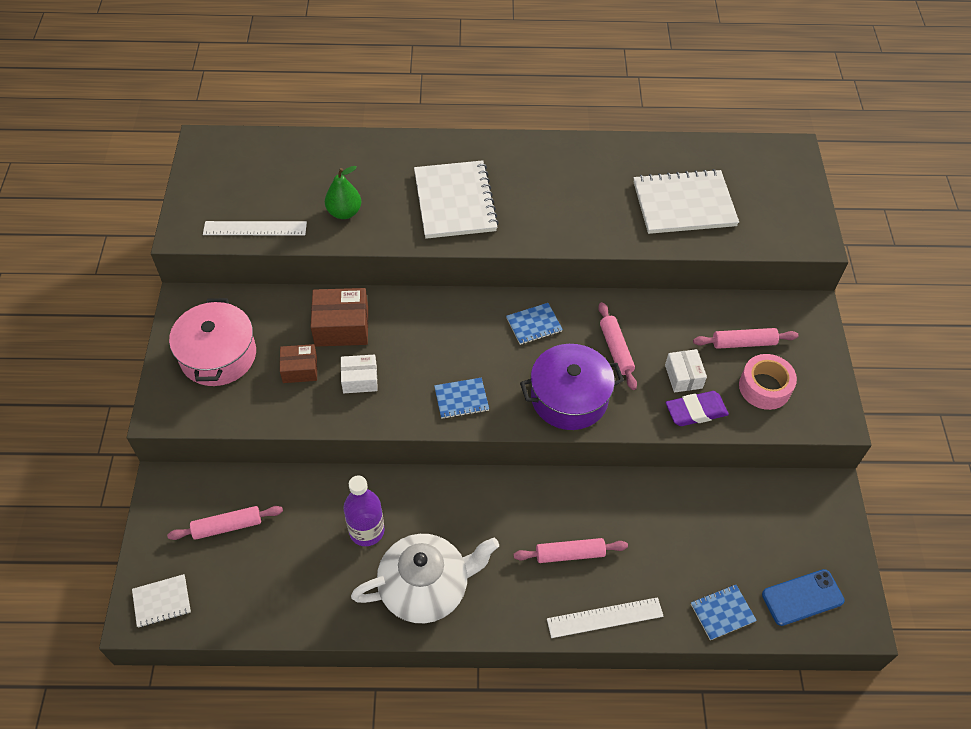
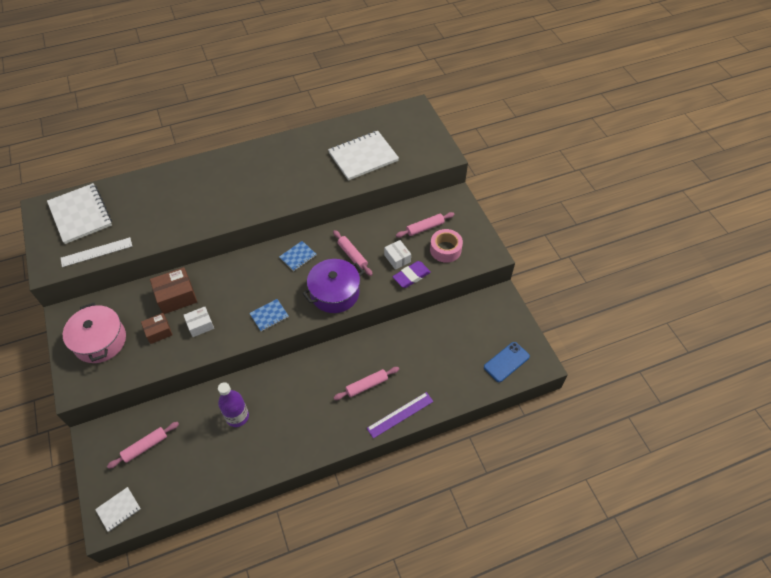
camera: 20 degrees left, 0 degrees up
(344, 212) = (153, 224): green pear -> none
(426, 588) = (287, 437): white teapot -> none
(455, 201) = (222, 196): white notebook -> white notebook (80, 214)
(605, 617) = (400, 414): white ruler -> purple ruler
(722, 613) = (465, 387): blue notebook -> none

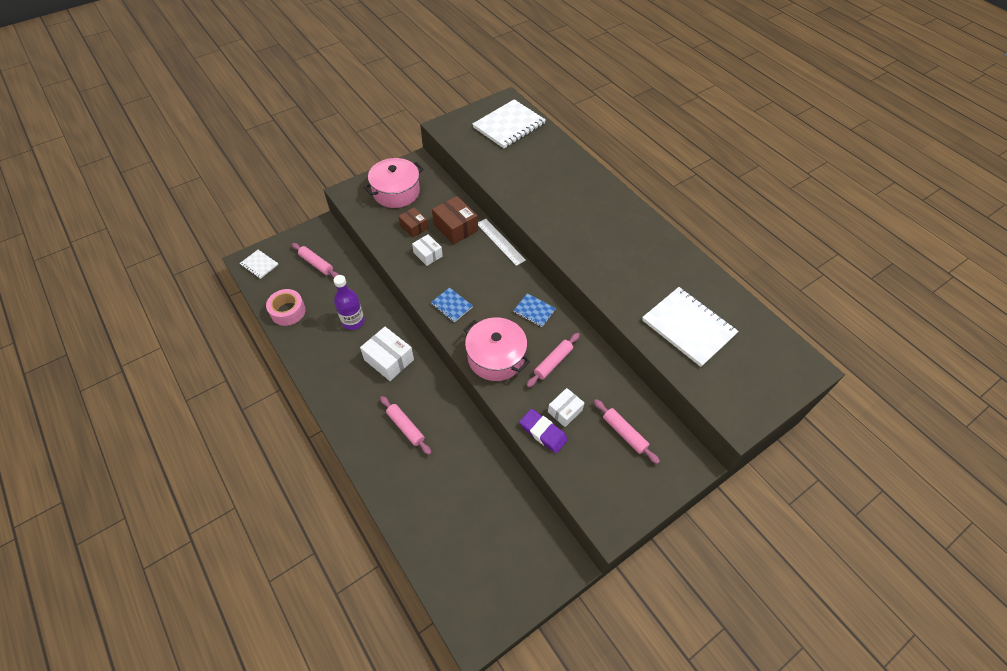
camera: 75 degrees right, 0 degrees up
(96, 252) = (470, 149): white ruler -> white ruler (500, 241)
(293, 390) = (389, 360): none -> white box
(334, 293) = (496, 357): purple pot -> pink pot
(400, 414) = (375, 469): purple ruler -> none
(445, 249) = (598, 465): pink tape -> pink tape (288, 311)
(506, 362) = (468, 586): blue phone -> none

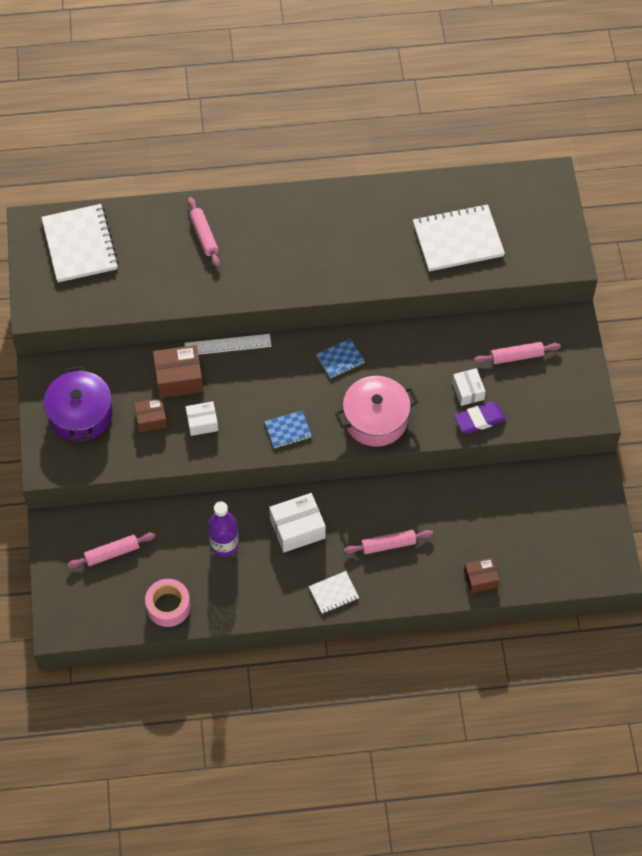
camera: 60 degrees left, 5 degrees up
(259, 265) = (73, 615): white notebook -> white notebook (333, 593)
(396, 192) = (80, 414): pink pot -> purple pot
(407, 514) = (480, 579): none -> brown box
(553, 362) = (410, 374): pink rolling pin -> pink rolling pin (204, 236)

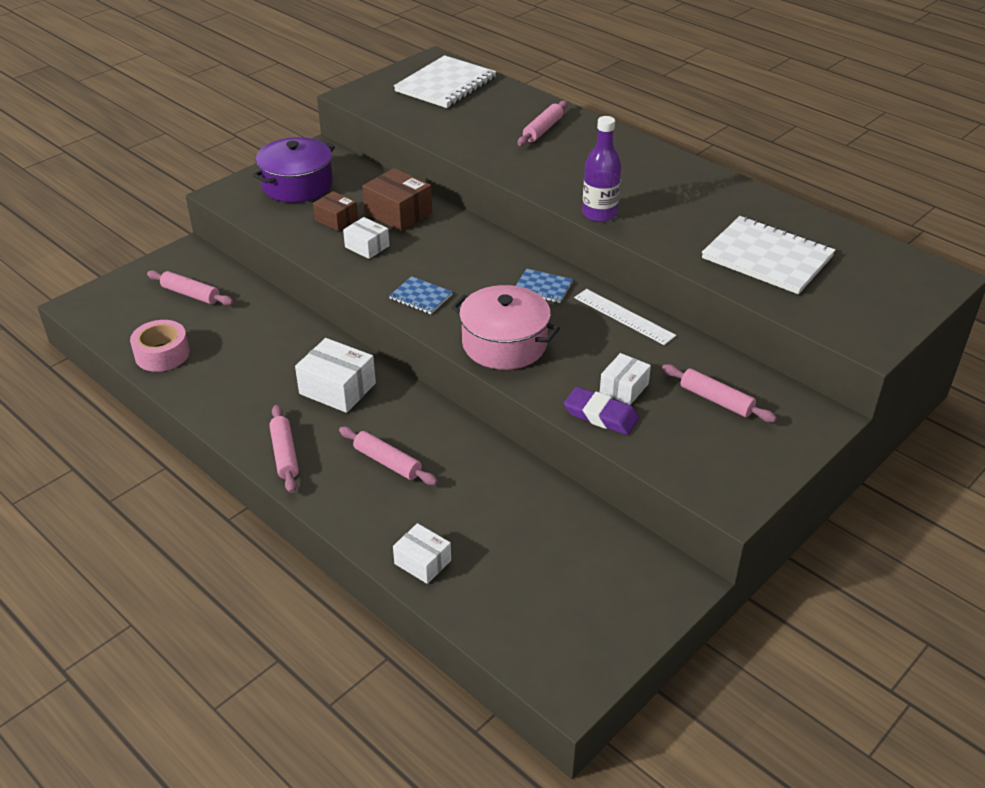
camera: 50 degrees right, 20 degrees down
(224, 544) = (268, 352): purple bottle -> purple bottle (599, 214)
(228, 345) = (468, 220): white ruler -> white ruler (624, 316)
(333, 593) = (285, 454): white notebook -> pink rolling pin
(480, 579) = (422, 562): brown box -> white box

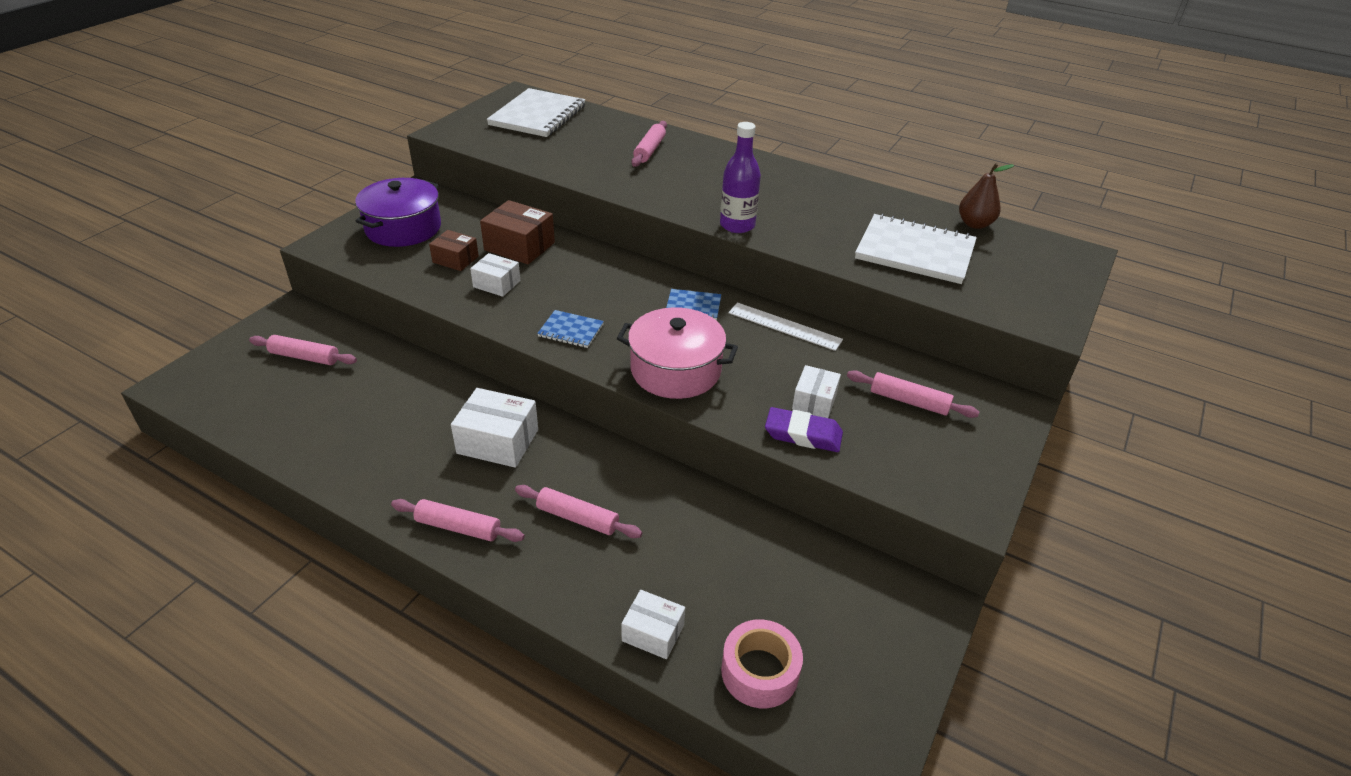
camera: 15 degrees left, 0 degrees up
(162, 354) = (285, 429): pink tape -> pink tape (759, 672)
(285, 454) = (458, 527): pink rolling pin -> pink rolling pin turned 45 degrees counterclockwise
(845, 236) = (975, 224): none -> brown pear

